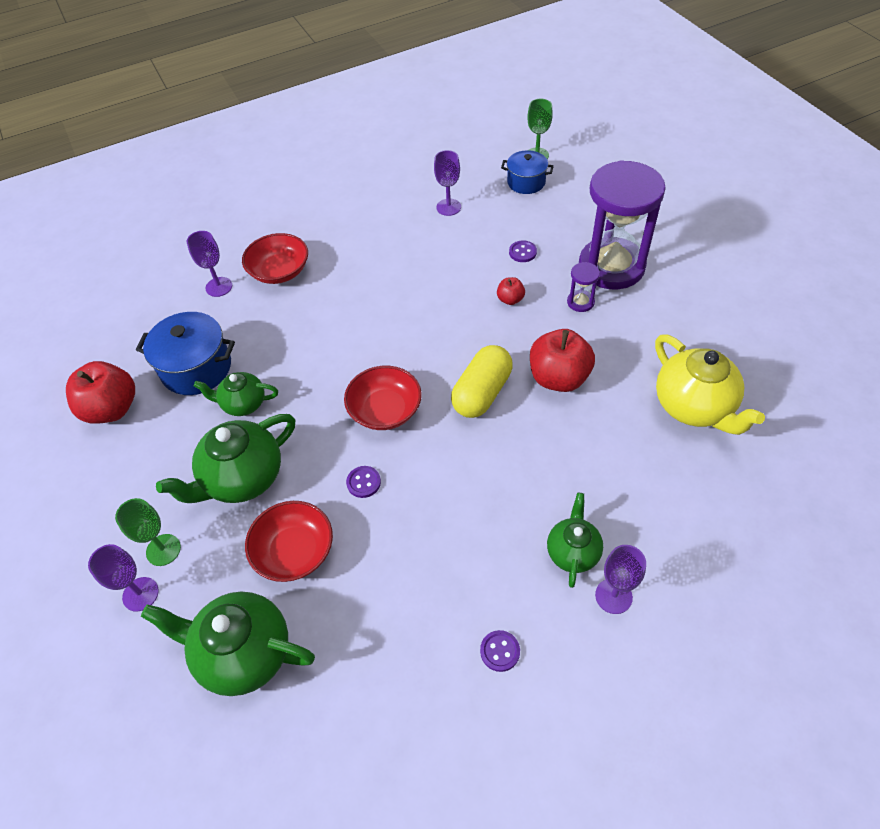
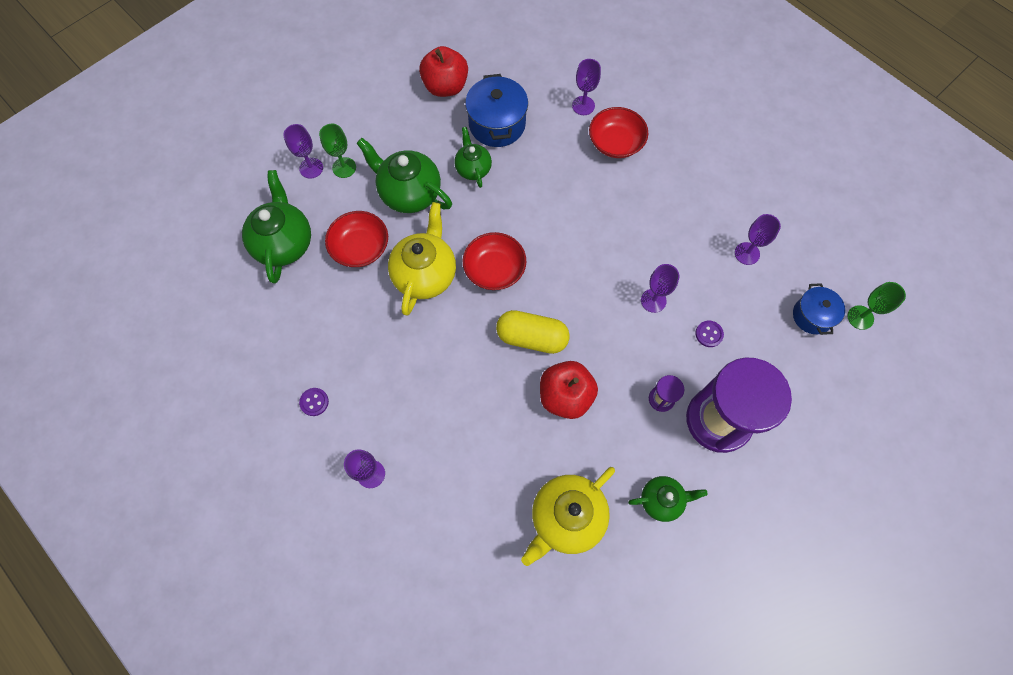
camera: 70 degrees right, 15 degrees up
(363, 482) = (425, 274): purple button -> yellow teapot
(473, 283) = (653, 300): none -> purple goblet
(510, 299) = (644, 336): red apple -> none
(573, 551) = (401, 438): green teapot -> green teapot (661, 500)

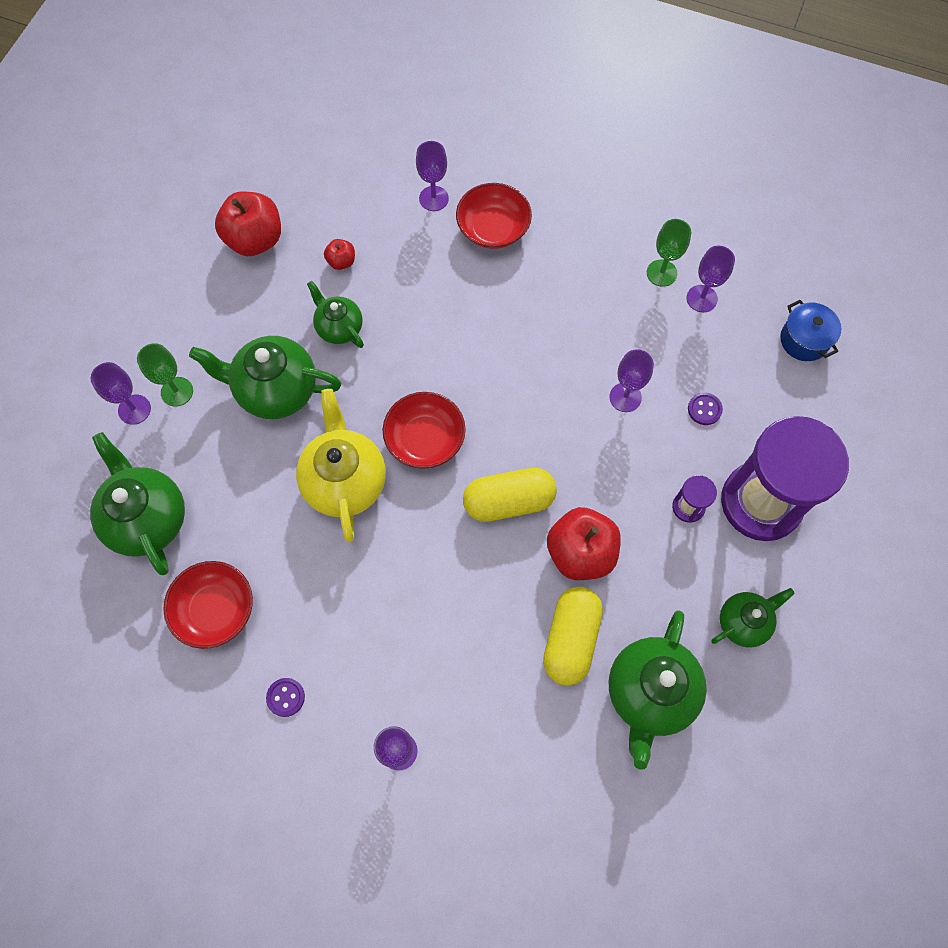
camera: 25 degrees left, 0 degrees up
(360, 247) = (248, 482): red bowl -> red bowl (215, 609)
(497, 124) = (341, 261): blue pot -> red apple
(528, 453) = (570, 639): none -> yellow capsule
(566, 518) = (649, 693): yellow teapot -> green teapot
(860, 317) = (854, 320): green goblet -> green goblet (661, 273)

